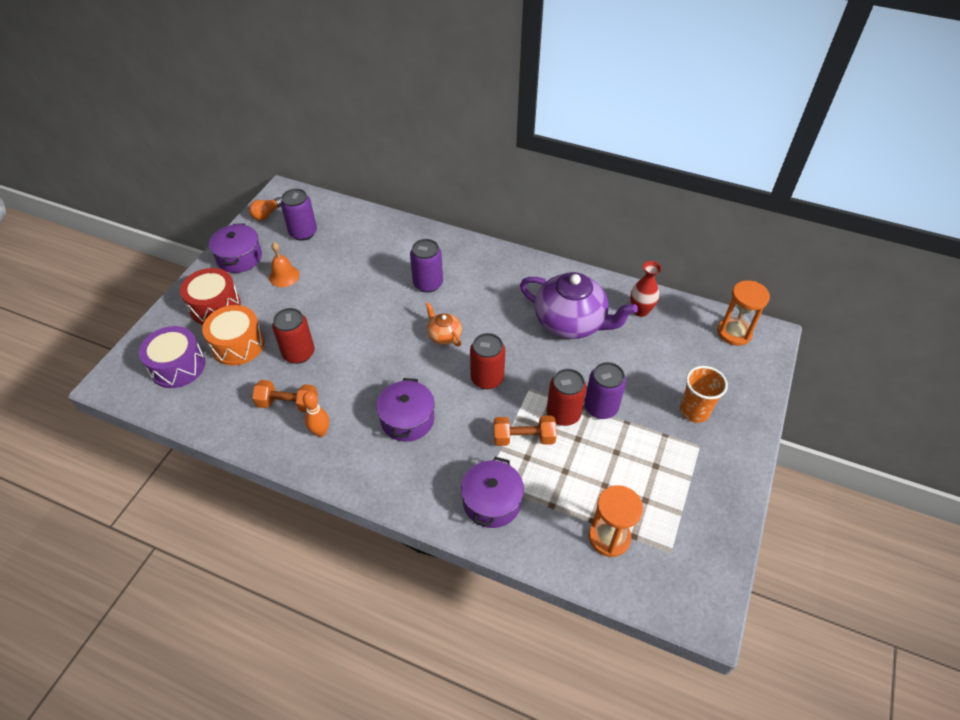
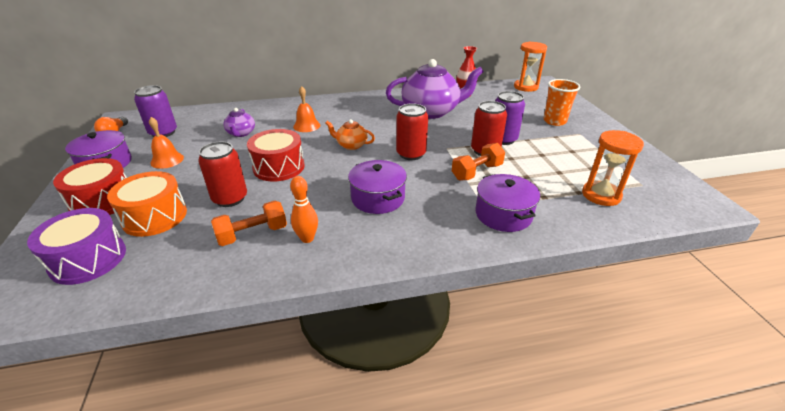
camera: 35 degrees left, 15 degrees down
(361, 333) = (279, 167): none -> red drum
(363, 266) = (241, 133): none -> purple teapot
(428, 283) = (306, 126): purple can -> orange bell

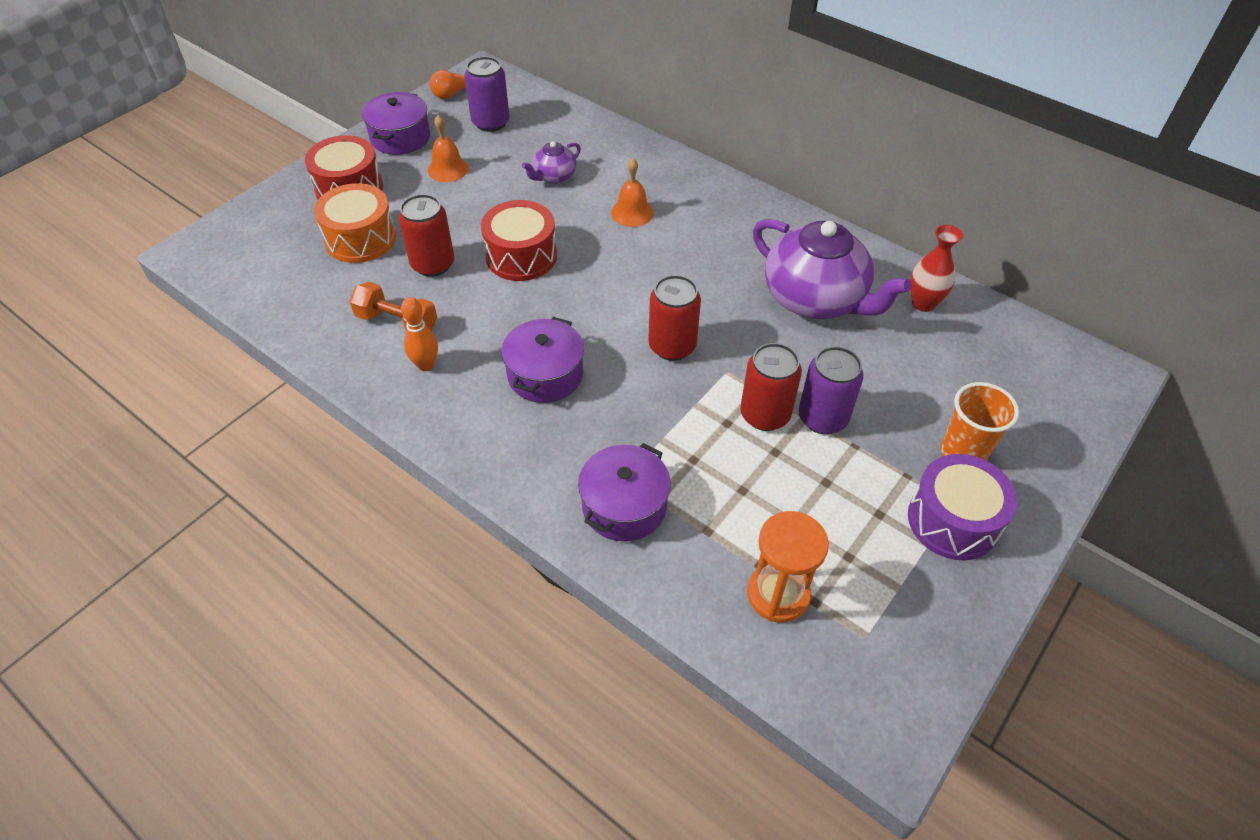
camera: 50 degrees right, 15 degrees up
(88, 259) = (278, 249): purple drum -> purple drum (953, 520)
(351, 145) = (631, 281): orange teapot -> none
(477, 172) = (697, 433): orange dumbbell -> none
(526, 87) = (1058, 360): orange hourglass -> none

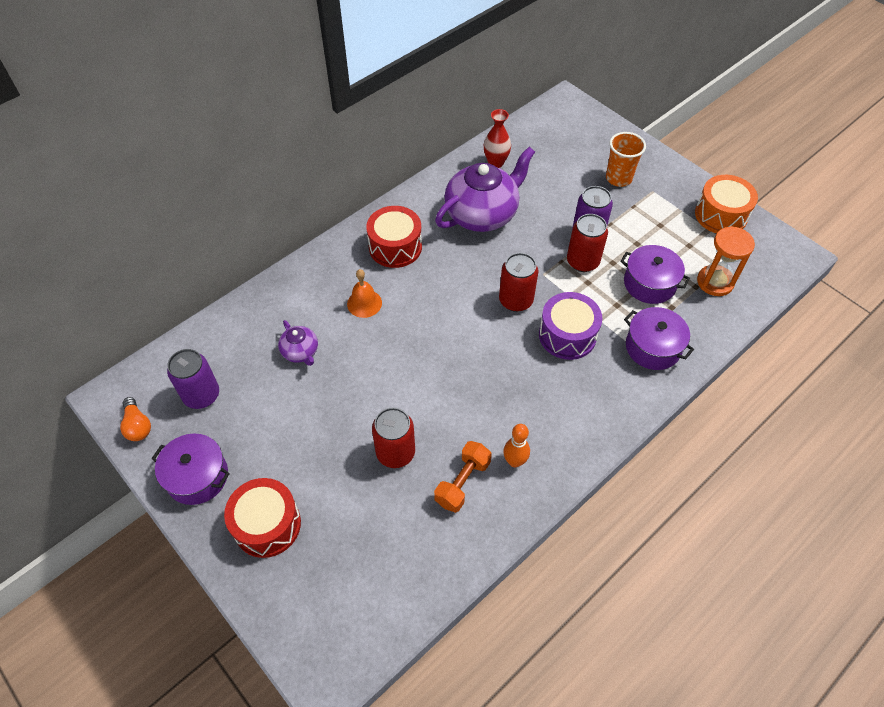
camera: 80 degrees left, 5 degrees up
(360, 239) = (347, 513): orange drum -> orange drum (721, 215)
(448, 169) = (263, 435): orange bell -> none
(521, 256) = (400, 385): red drum -> red drum (395, 247)
(545, 375) = (534, 380): purple pot -> purple pot (649, 283)
(953, 520) = (665, 195): purple drum -> purple drum (567, 335)

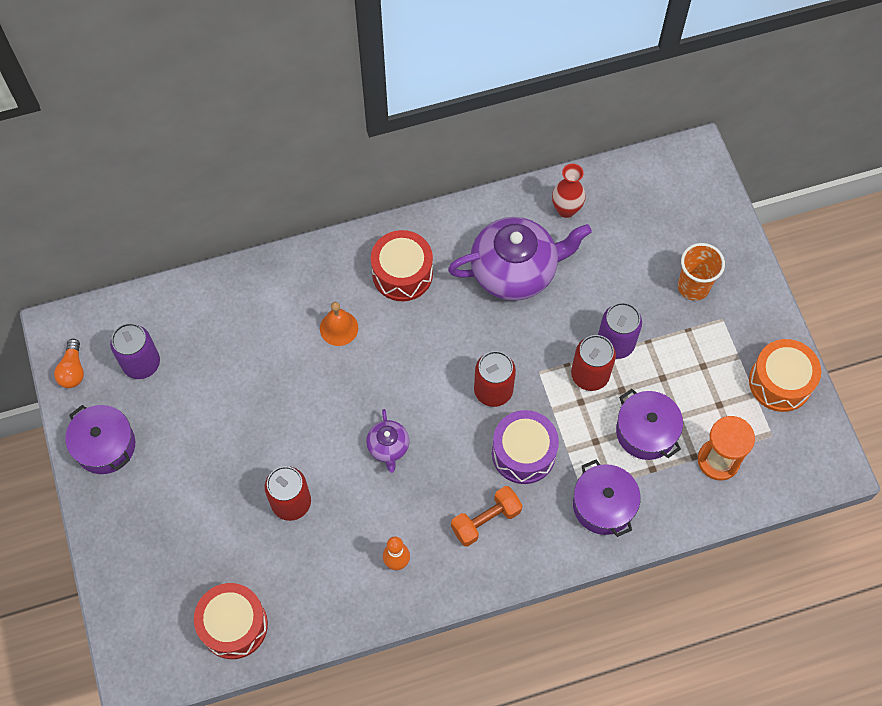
camera: 25 degrees right, 10 degrees up
(267, 524) = (146, 520): red drum -> red drum (234, 625)
(300, 352) = (252, 356): purple teapot -> purple teapot (388, 447)
(462, 482) = (337, 560): orange dumbbell -> orange dumbbell (486, 520)

